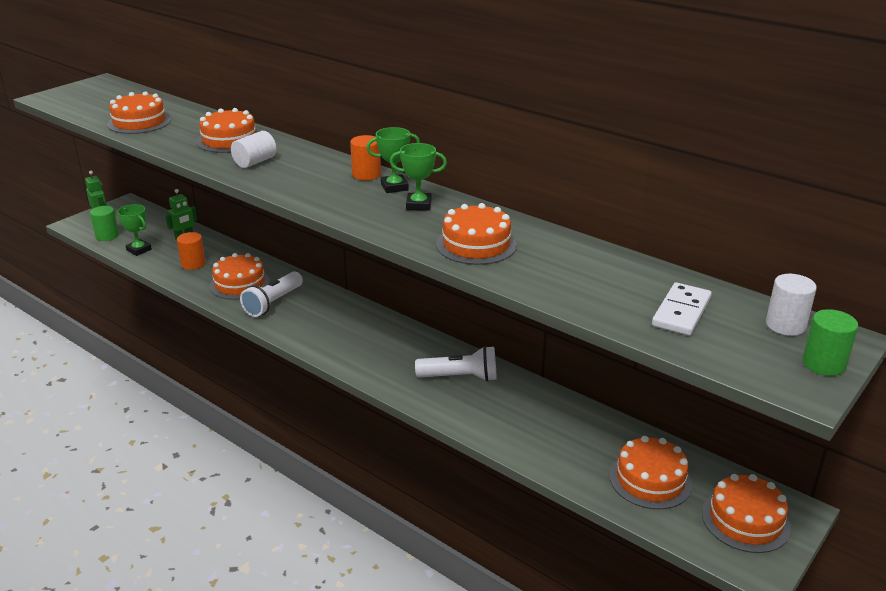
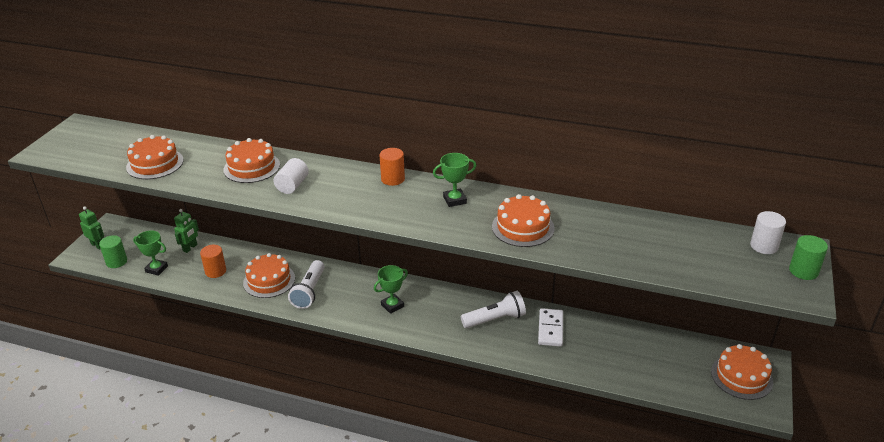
camera: 20 degrees left, 5 degrees up
(394, 187) = (423, 187): green trophy -> green trophy (392, 305)
(650, 480) = (668, 364): orange cake -> none
(681, 312) = (696, 252): white domino -> white domino (550, 329)

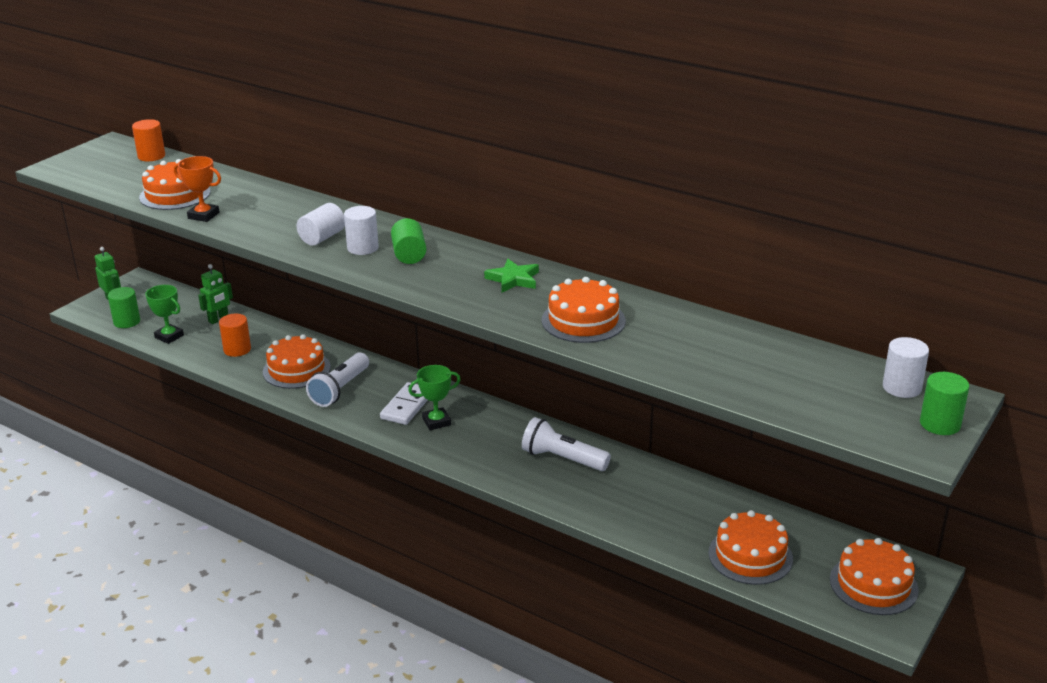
camera: 15 degrees right, 5 degrees down
(188, 179) = (203, 215): none -> orange trophy
(252, 167) = (285, 212): orange cake -> orange cake (750, 556)
(328, 190) = (362, 248): none -> white cylinder
(367, 191) = (409, 255): none -> green cylinder
(393, 179) = (449, 246): orange cylinder -> orange cylinder (151, 156)
(454, 200) = (513, 279): green trophy -> green star
(495, 319) = (562, 459): white flashlight -> white flashlight turned 150 degrees counterclockwise
(550, 329) = (632, 482): white domino -> white domino (407, 406)

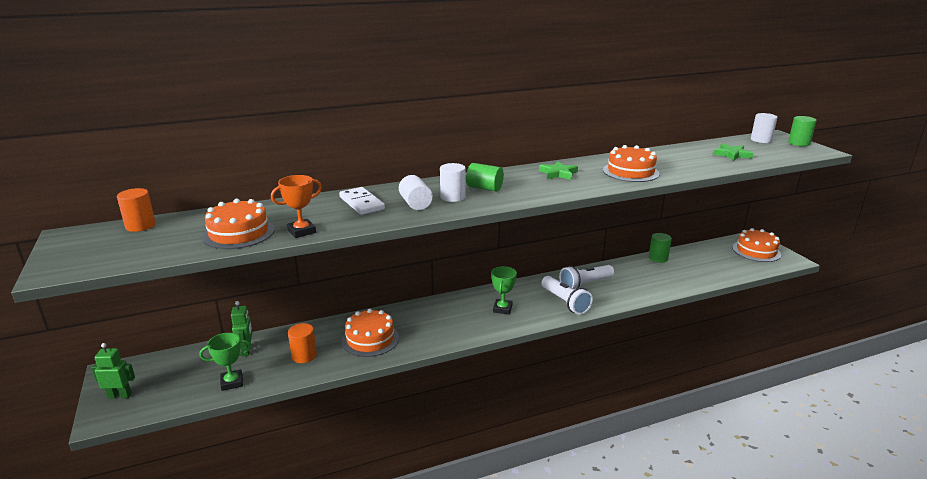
camera: 55 degrees left, 5 degrees down
(127, 322) = (169, 398): green cylinder -> green cylinder (658, 258)
(340, 389) = (420, 330): white flashlight -> white flashlight (565, 302)
(407, 406) = (472, 313): white domino -> white domino (362, 203)
(750, 556) = (715, 268): orange cake -> none
(776, 376) = (732, 154): none -> green star

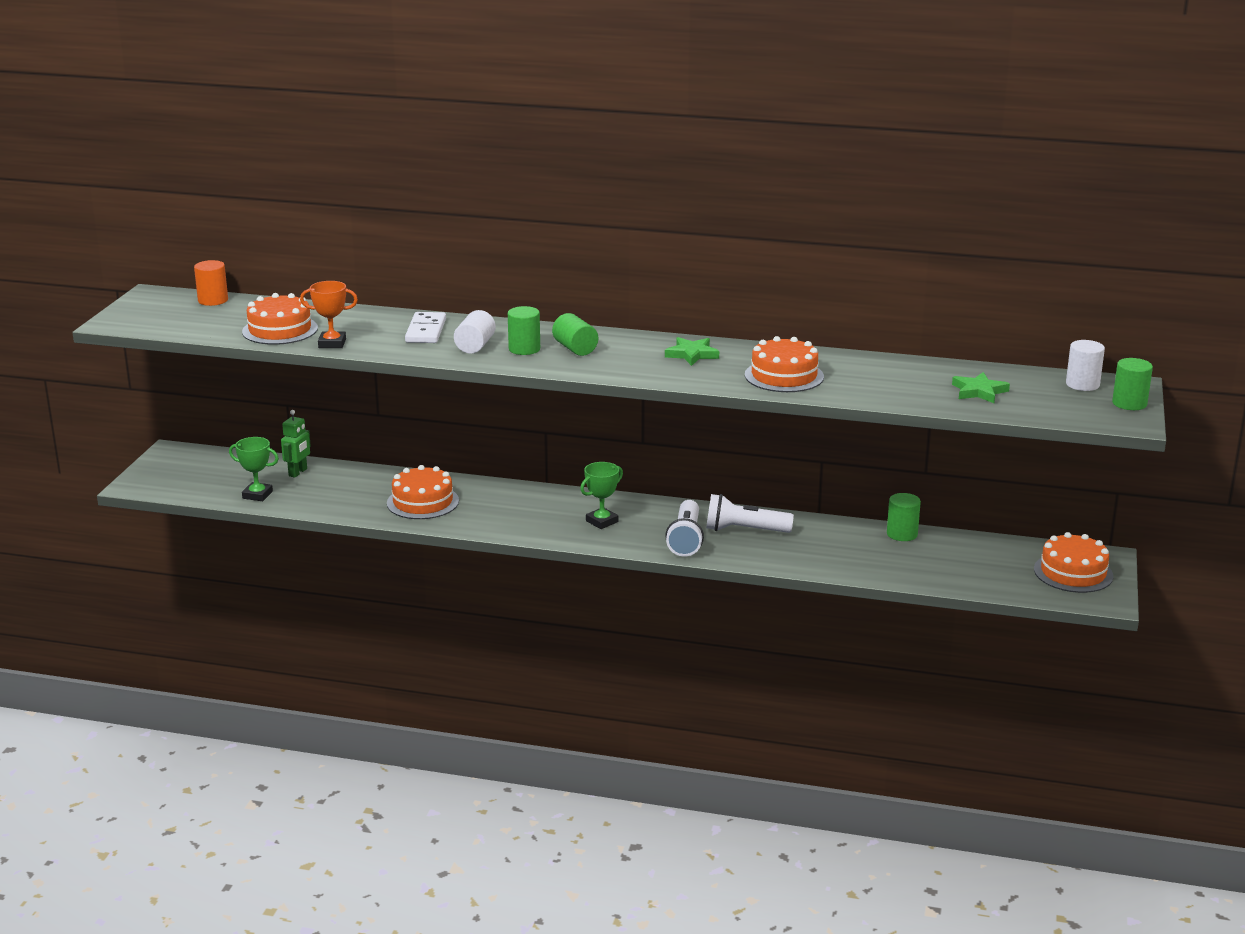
camera: 35 degrees right, 0 degrees up
(120, 395) = (161, 473): green robot -> none
(304, 355) = (343, 495): orange cylinder -> none
(452, 197) = (524, 349): white cylinder -> green cylinder

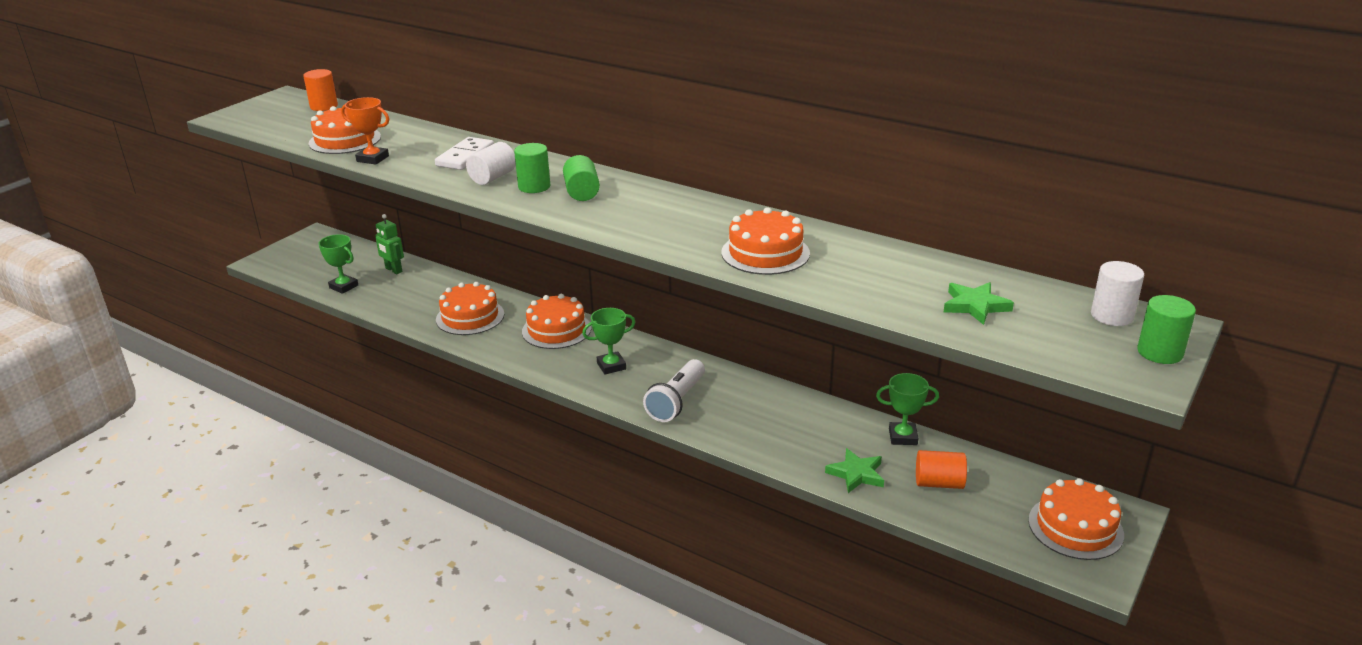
camera: 20 degrees right, 5 degrees up
(298, 472) = (393, 270): green robot -> green robot turned 90 degrees clockwise
(522, 500) = (556, 330): none -> orange cake
(692, 354) = (690, 214): green star -> green star (856, 474)
(744, 530) = (741, 401): white flashlight -> none
(902, 534) = (903, 437): green cylinder -> green trophy
(951, 561) = (939, 483): none -> orange cylinder

